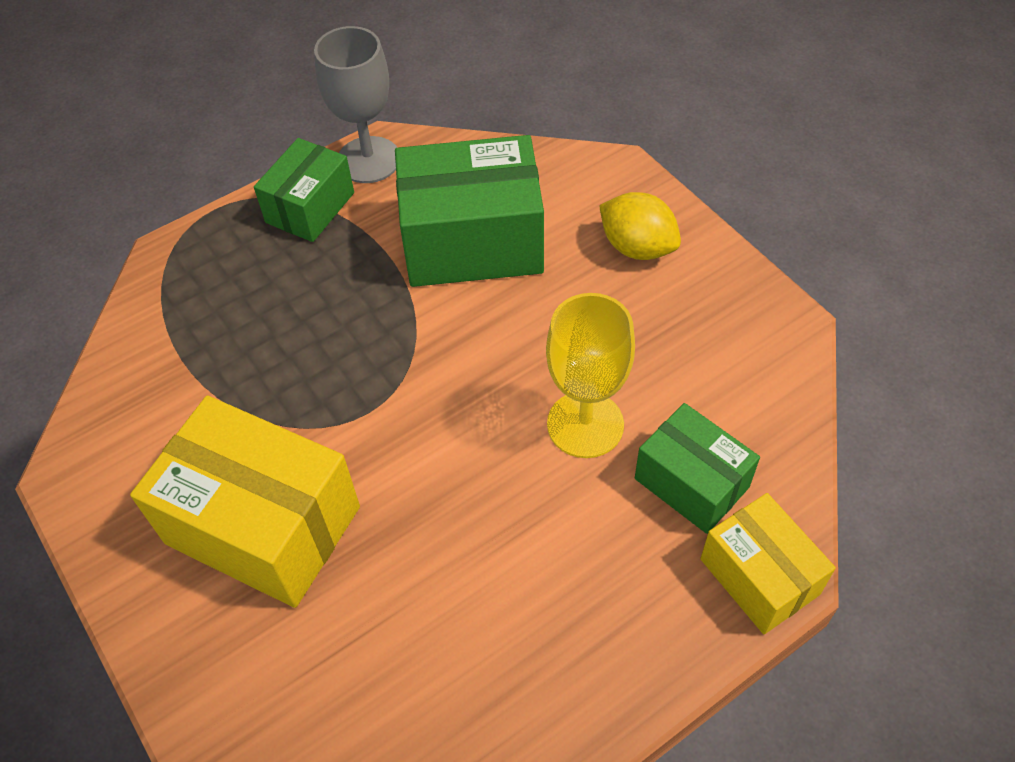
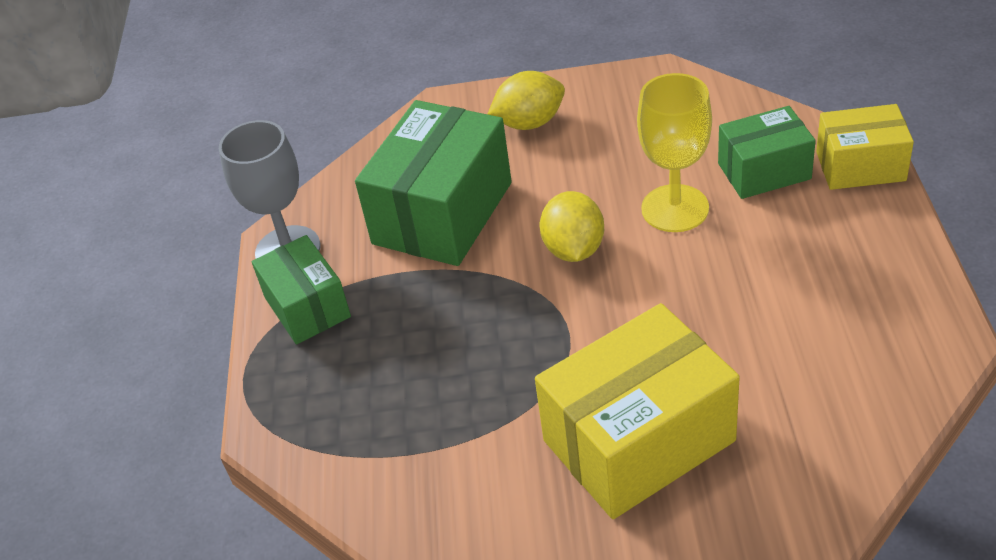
camera: 55 degrees left, 10 degrees down
(480, 364) = (574, 249): none -> yellow lemon

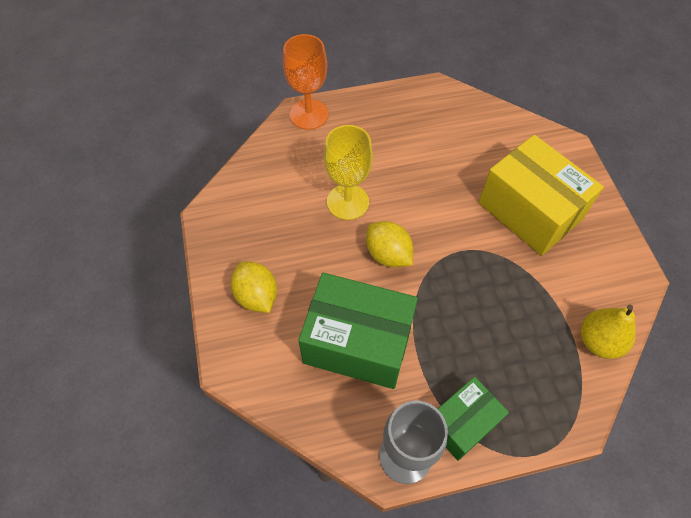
camera: 105 degrees left, 15 degrees up
(376, 488) = (599, 341): none -> yellow pear
(574, 249) = (388, 254): yellow lemon -> yellow lemon turned 60 degrees clockwise
(764, 171) = (313, 158): green box -> none
(860, 166) = (309, 114): yellow box -> orange goblet

